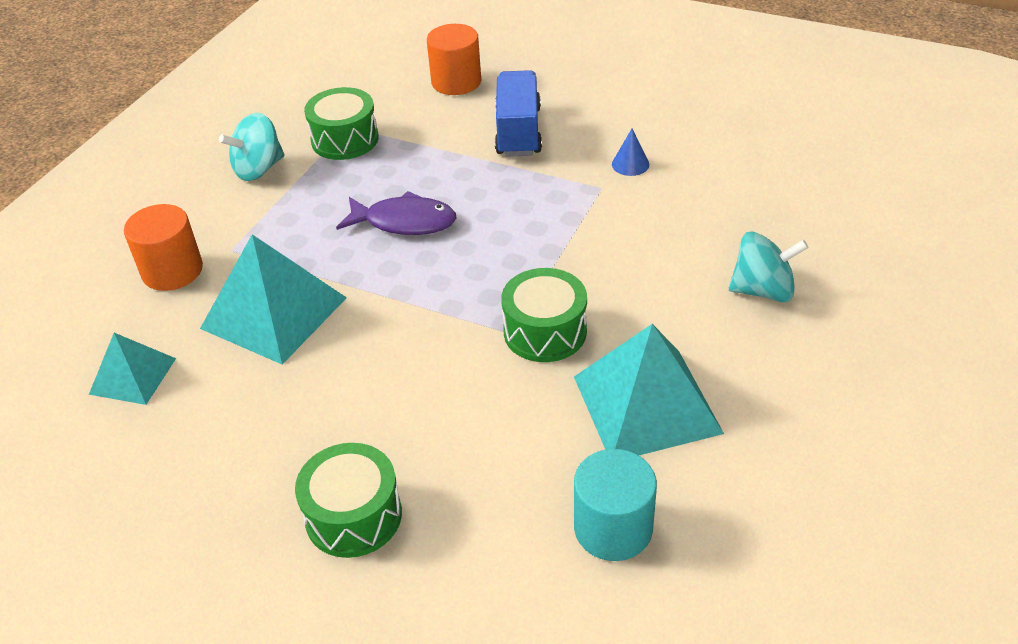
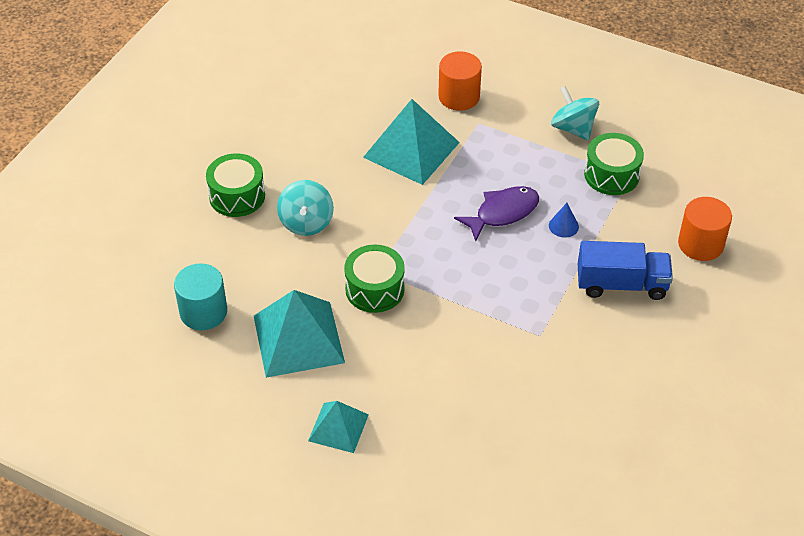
camera: 90 degrees right, 5 degrees up
(133, 376) = (362, 92): turquoise pyramid -> turquoise pyramid (338, 427)
(404, 222) = (502, 213): purple fish -> purple fish turned 135 degrees counterclockwise
(630, 164) = (571, 357): blue cone -> blue cone (563, 226)
(763, 290) = (402, 424): turquoise spinning top -> turquoise spinning top (306, 222)

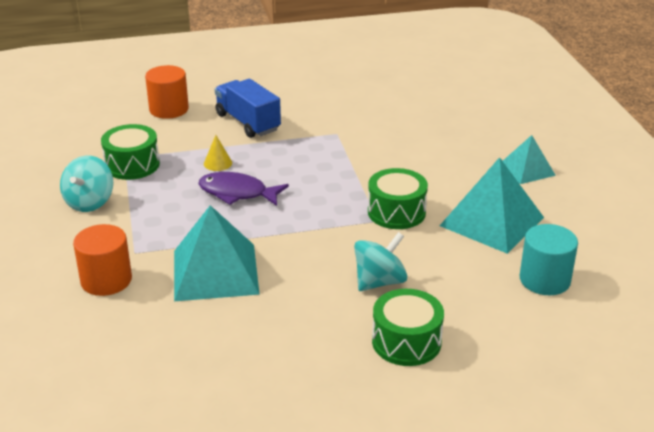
camera: 130 degrees left, 15 degrees down
(563, 226) = (217, 163): blue cone -> yellow cone

